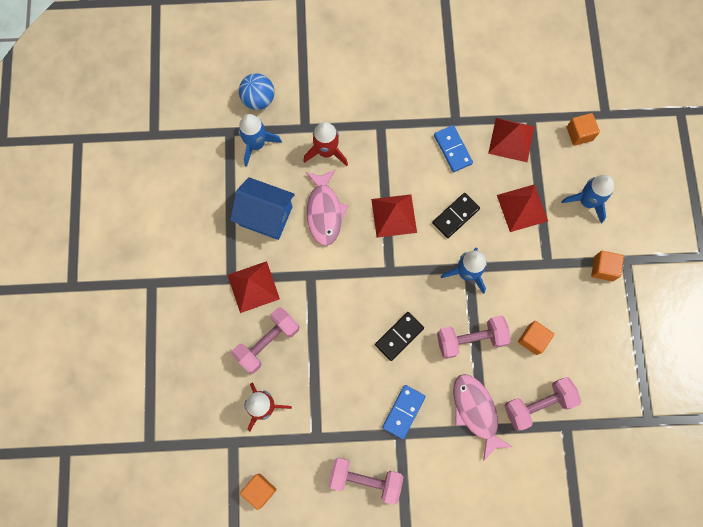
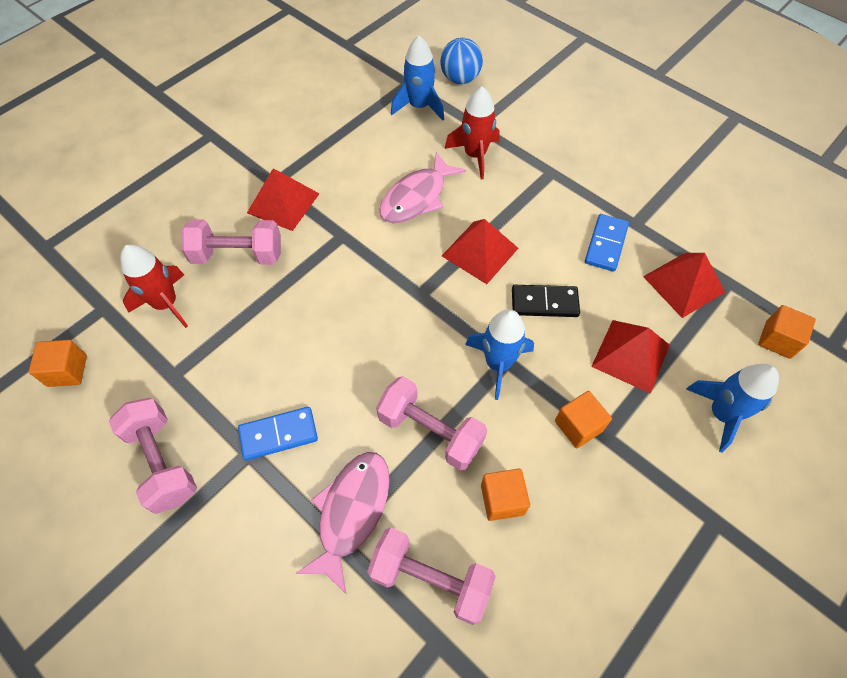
camera: 45 degrees right, 15 degrees down
(265, 216) = (361, 161): blue house -> none
(399, 336) = (360, 359): black domino -> none
(603, 268) = (674, 503): orange cube -> orange cube (578, 426)

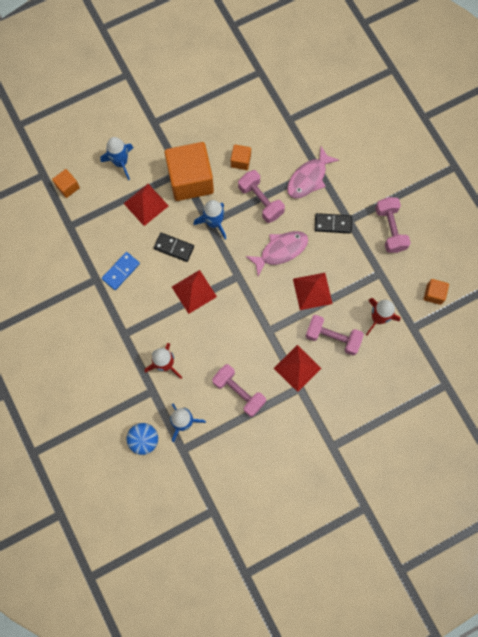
camera: 160 degrees left, 15 degrees up
(278, 435) = (333, 224): blue domino -> black domino
(417, 197) = (215, 343): pink fish -> pink fish (280, 250)
(430, 579) = (284, 141): pink dumbbell -> pink dumbbell (239, 392)
(578, 426) = (190, 180): orange cube -> orange cube, size x2.24
(683, 284) = (94, 233): red pyramid -> red pyramid (312, 291)

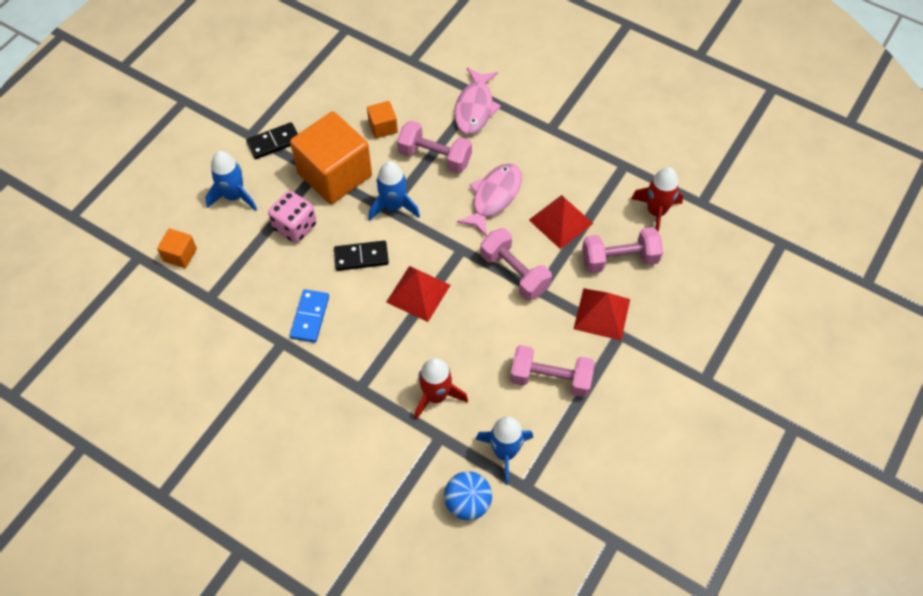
camera: 30 degrees left, 15 degrees down
(146, 204) = (295, 226): red pyramid -> pink dice
(333, 224) = (535, 141): black domino -> black domino (274, 142)
(390, 229) = (603, 116): pink dumbbell -> pink dumbbell (514, 273)
(433, 294) = (698, 157): orange cube -> none

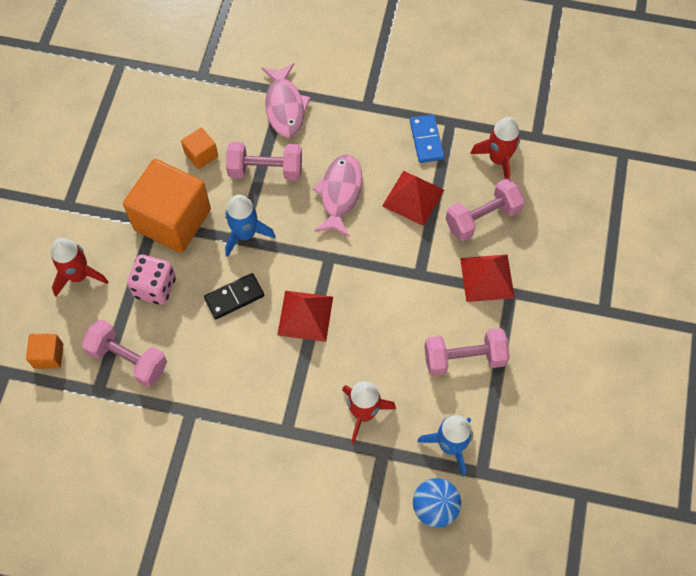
camera: 20 degrees left, 5 degrees up
(234, 196) = (79, 276): blue rocket -> red rocket
(274, 142) = (96, 205): black domino -> none
(310, 317) = (208, 376): blue domino -> blue domino (426, 140)
(514, 273) = (389, 264): pink dumbbell -> pink dumbbell (128, 359)

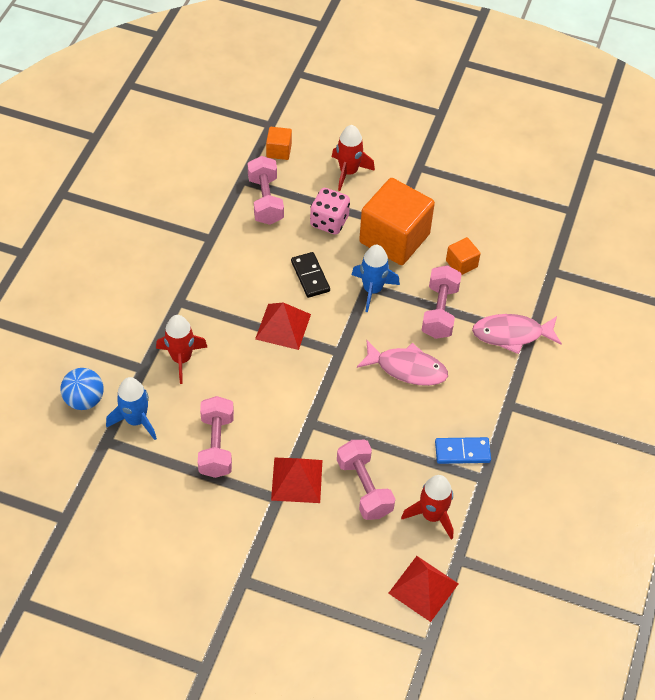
camera: 95 degrees right, 10 degrees down
(128, 359) = (265, 200): pink dumbbell -> pink dumbbell turned 45 degrees counterclockwise
(413, 197) = (395, 430): red pyramid -> red pyramid (423, 588)

